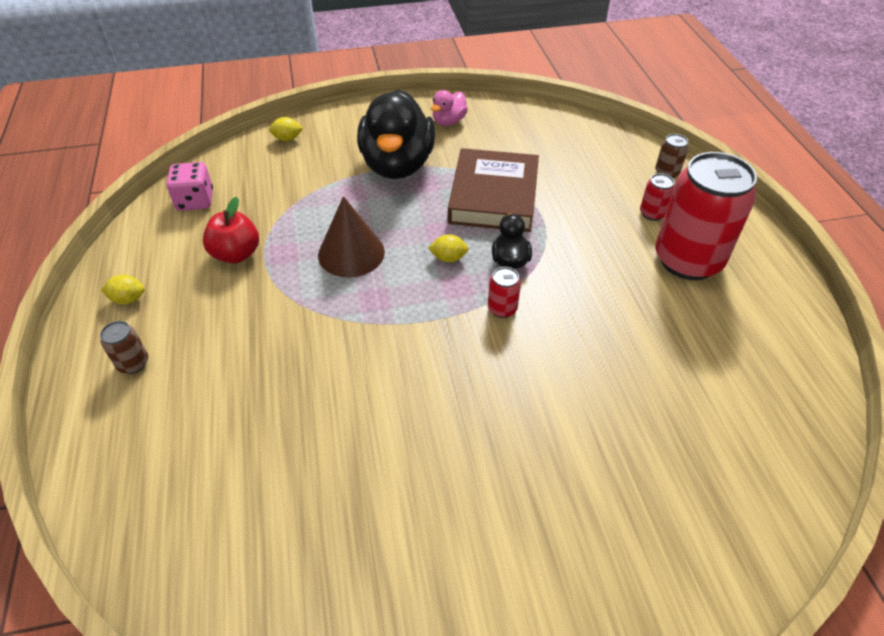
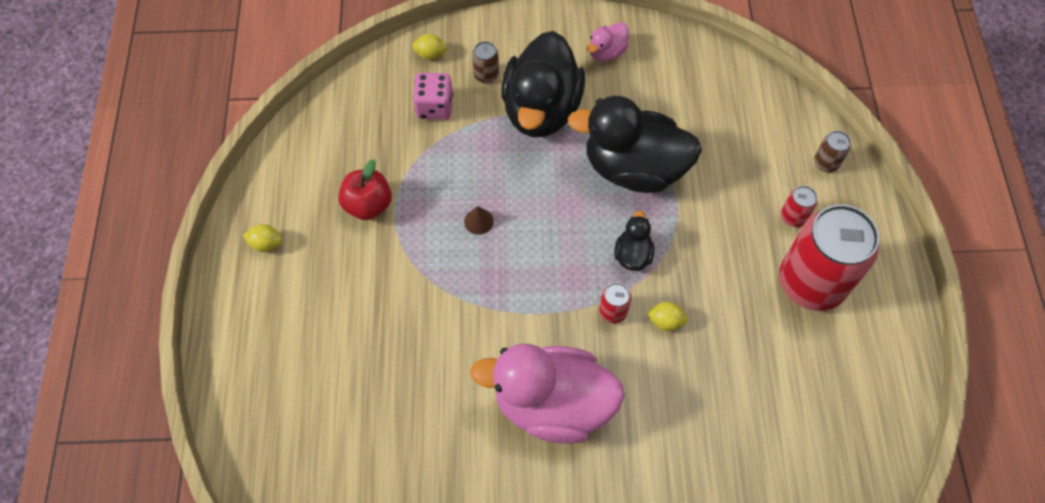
camera: 10 degrees right, 15 degrees up
(133, 363) = (271, 317): brown can -> brown can (486, 75)
(195, 201) = (332, 129): pink dice -> pink dice (434, 107)
(351, 253) = (478, 221): brown cone -> brown cone, size x0.45
(448, 258) = (572, 242): yellow lemon -> yellow lemon (665, 321)
(458, 400) = (552, 404): none -> pink duck
(494, 196) = (634, 168): brown book -> black duck

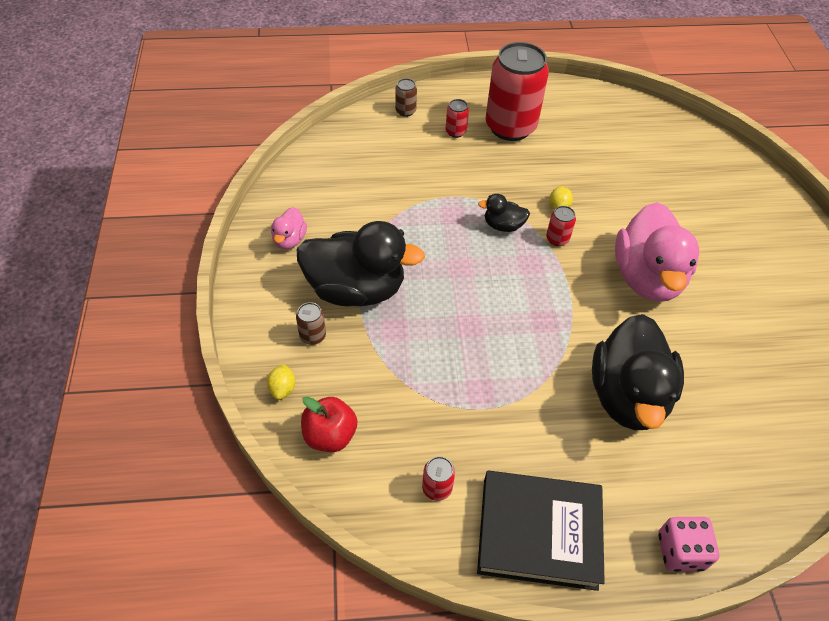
camera: 95 degrees left, 10 degrees down
(266, 244) = (538, 533): yellow lemon -> black book
(319, 168) = (437, 488): none -> red can
(368, 205) = (478, 433): red apple -> red apple (330, 435)
(434, 107) = (353, 380): pink dice -> pink dice (680, 551)
(478, 221) = (485, 335): brown cone -> none
(606, 52) = (289, 240): pink duck -> pink duck turned 60 degrees clockwise
(634, 168) = (418, 223): black duck -> black duck (627, 395)

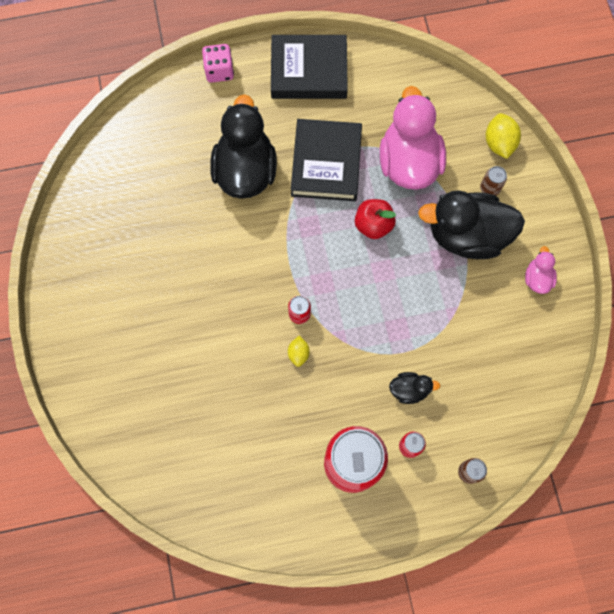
camera: 175 degrees right, 20 degrees up
(282, 388) = (499, 143): yellow lemon -> yellow lemon, size x1.66
(330, 435) = (455, 114): red apple -> red apple (373, 225)
(437, 488) = (377, 89): red can -> none
(503, 225) = (350, 323): black duck -> black duck (409, 390)
(519, 392) = (326, 163): none -> black book
(647, 277) = (221, 282): pink duck -> pink duck (408, 162)

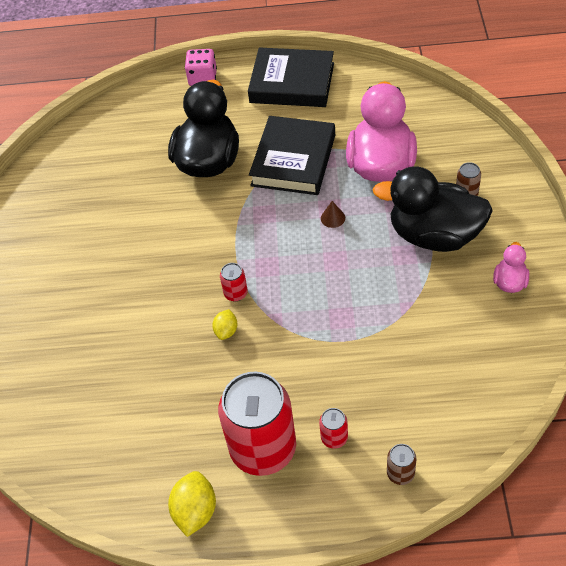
camera: 15 degrees right, 20 degrees down
(373, 225) = (333, 218): red apple -> brown cone
(409, 390) = (344, 379): black duck -> none
(499, 143) = (482, 155): yellow lemon -> yellow lemon (195, 511)

